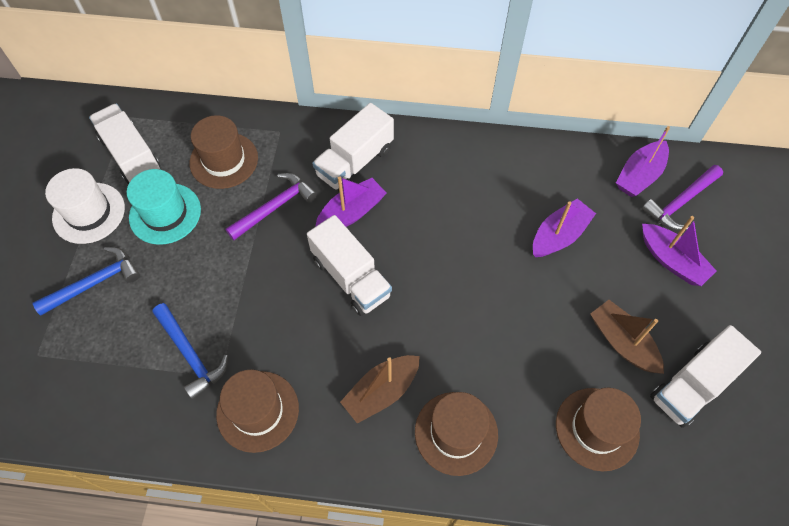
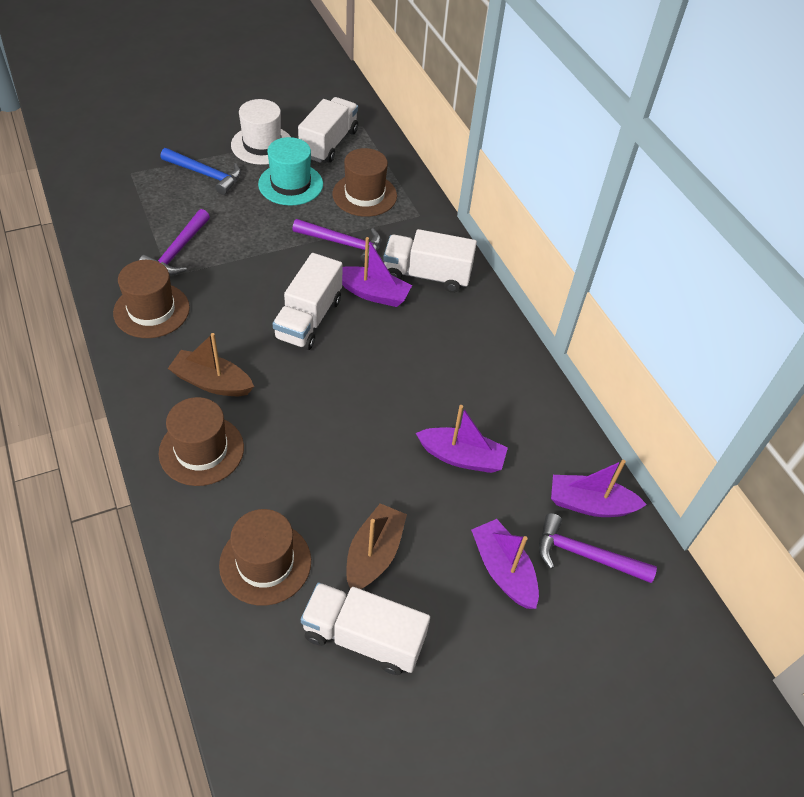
camera: 55 degrees right, 10 degrees down
(190, 354) = (177, 251): blue hammer -> purple hammer
(671, 261) = (503, 570): purple boat -> purple boat turned 135 degrees clockwise

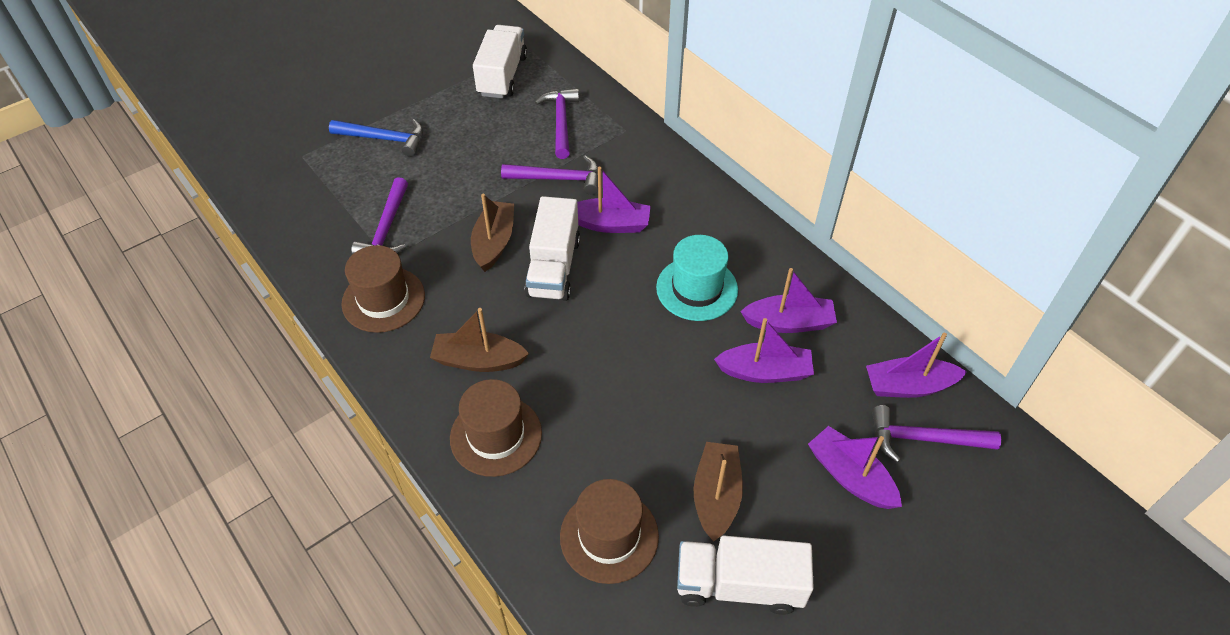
camera: 10 degrees left, 0 degrees up
(262, 145) = (432, 93): white hat -> none
(265, 285) = (494, 242): none -> brown boat
(290, 184) = (479, 128): turquoise hat -> turquoise hat (697, 289)
(364, 195) = (561, 122): brown hat -> purple hammer
(427, 275) = (657, 191): white truck -> none
(501, 419) = (789, 322): none -> purple boat

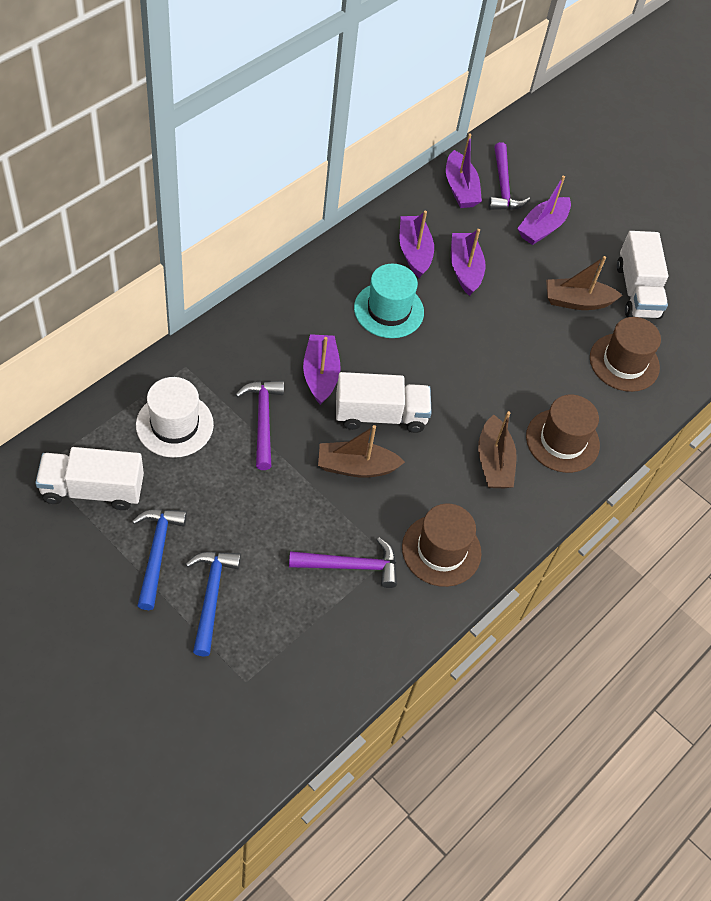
camera: 105 degrees left, 5 degrees up
(434, 109) = (157, 553): none -> blue hammer
(561, 122) = (174, 425): purple hammer -> white hat

